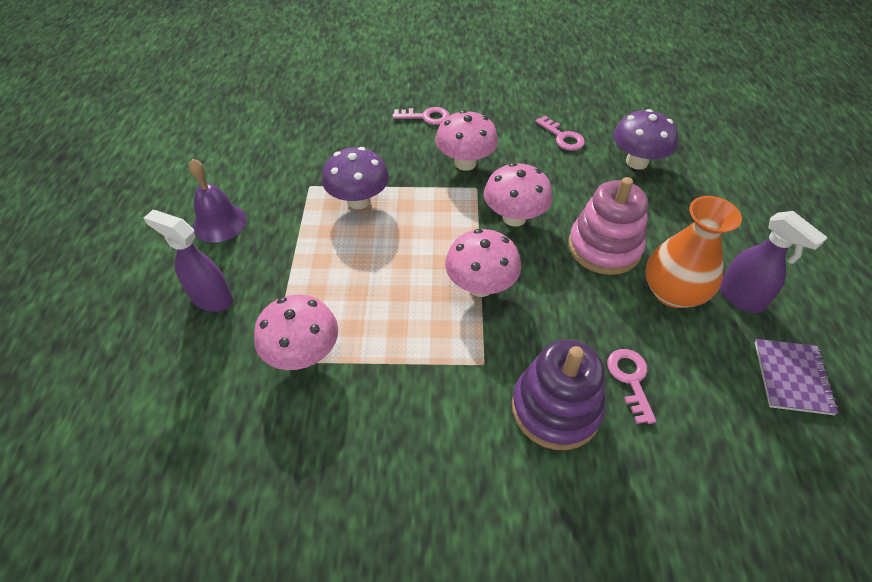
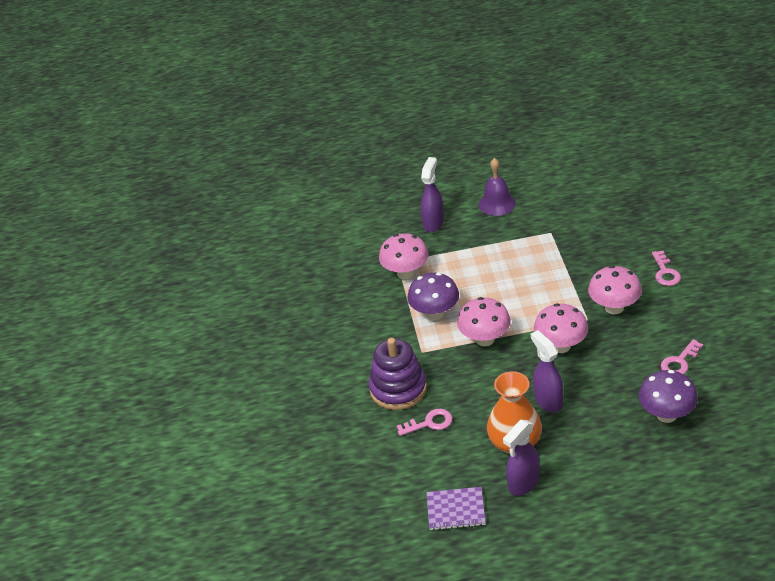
camera: 85 degrees right, 10 degrees down
(358, 201) = (545, 261): purple mushroom -> purple mushroom (435, 313)
(604, 247) = (548, 401): pink stacking toy -> purple spray bottle

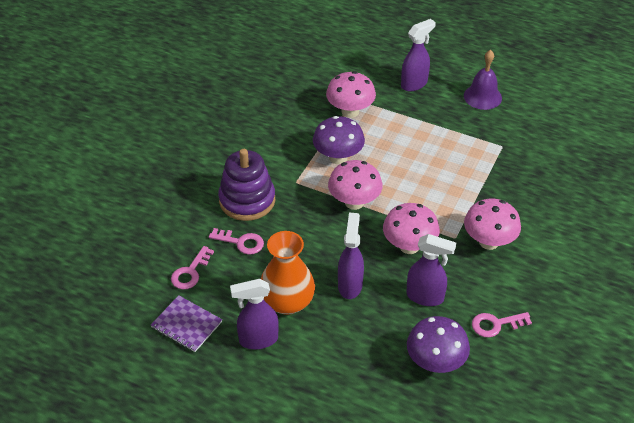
camera: 30 degrees right, 5 degrees up
(611, 374) = (425, 297): none -> purple spray bottle
(665, 272) = (567, 239): pink key -> pink key (190, 272)

